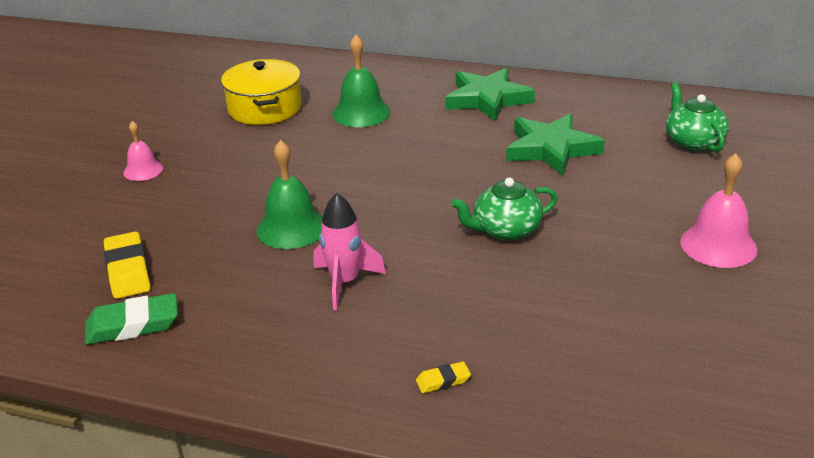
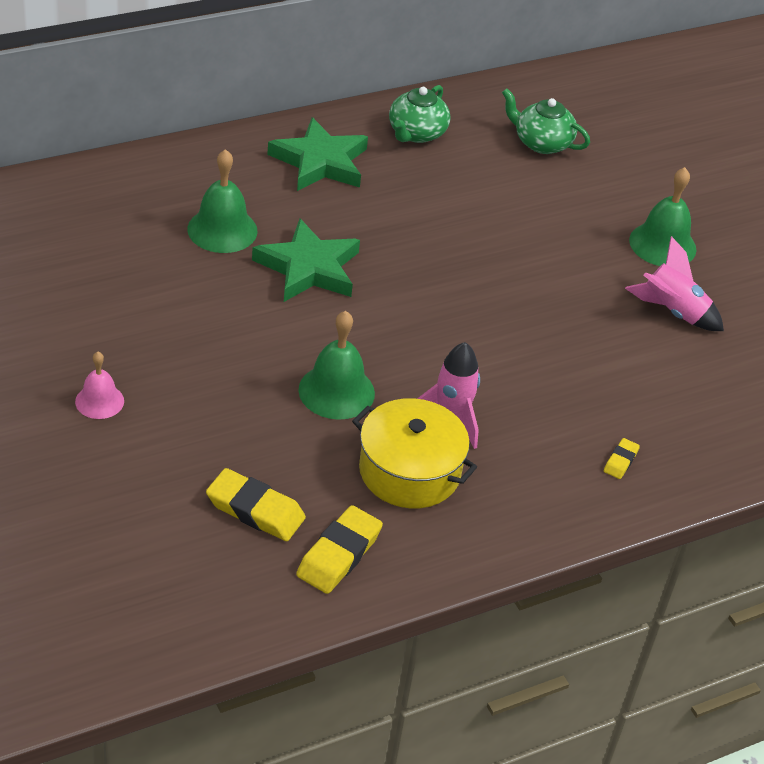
camera: 50 degrees left, 10 degrees up
(133, 325) = (339, 554): green eraser -> yellow eraser
(265, 108) = (114, 266): yellow pot -> yellow pot (409, 471)
(505, 230) = (507, 305): green teapot -> green teapot (416, 133)
(551, 149) = (443, 200): green star -> green star (308, 268)
(658, 296) = (672, 312): none -> pink rocket
(718, 245) = (662, 244): pink bell -> green bell

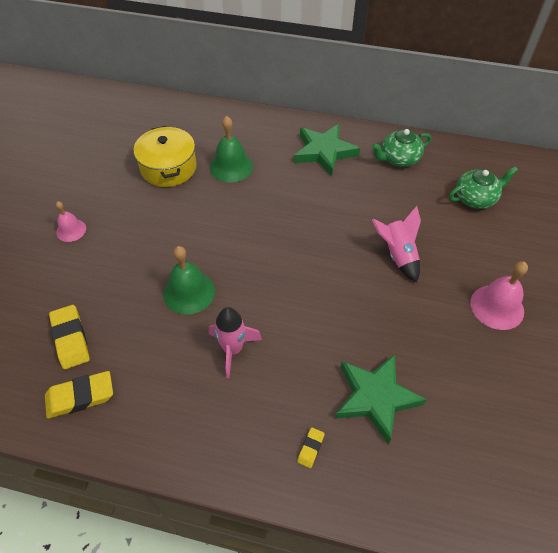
camera: 45 degrees right, 10 degrees up
(308, 268) = (253, 210): green star -> green star (375, 397)
(409, 471) = (174, 368): yellow pot -> yellow pot (168, 168)
(541, 143) = (475, 198): green teapot -> green teapot turned 90 degrees clockwise
(620, 461) = (310, 448): yellow eraser -> yellow eraser turned 45 degrees counterclockwise
(662, 244) = (497, 307): green bell -> pink bell
(672, 312) = (457, 360): pink rocket -> pink rocket (397, 255)

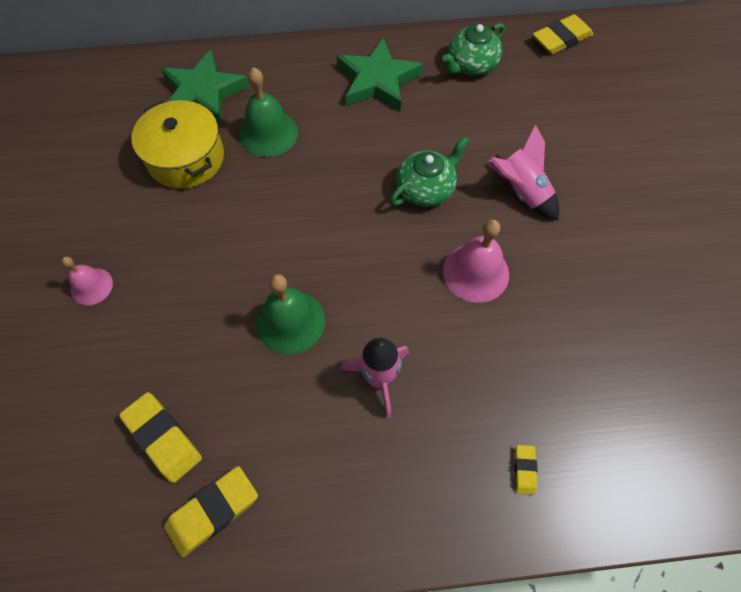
camera: 20 degrees left, 10 degrees up
(375, 397) = (570, 380): green star -> green star (203, 93)
(475, 198) = (579, 92): green teapot -> green teapot (426, 189)
(478, 158) = (561, 39): none -> yellow eraser
(497, 307) = (656, 221): pink bell -> pink bell (475, 272)

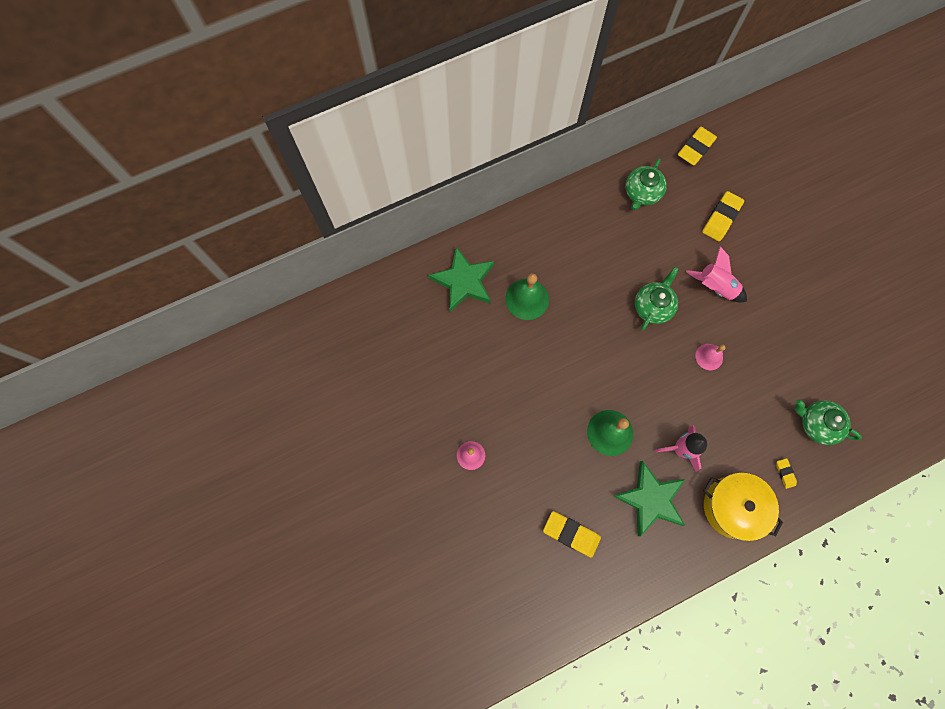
camera: 20 degrees left, 10 degrees up
(186, 158) = (480, 339): yellow pot -> yellow pot (733, 507)
(213, 511) = (622, 564): yellow eraser -> yellow eraser (721, 218)
(377, 80) = (582, 228): green star -> green star (650, 499)
(475, 272) = (709, 357): pink bell -> pink bell, size x0.62
(603, 415) = (817, 424): none -> green teapot

